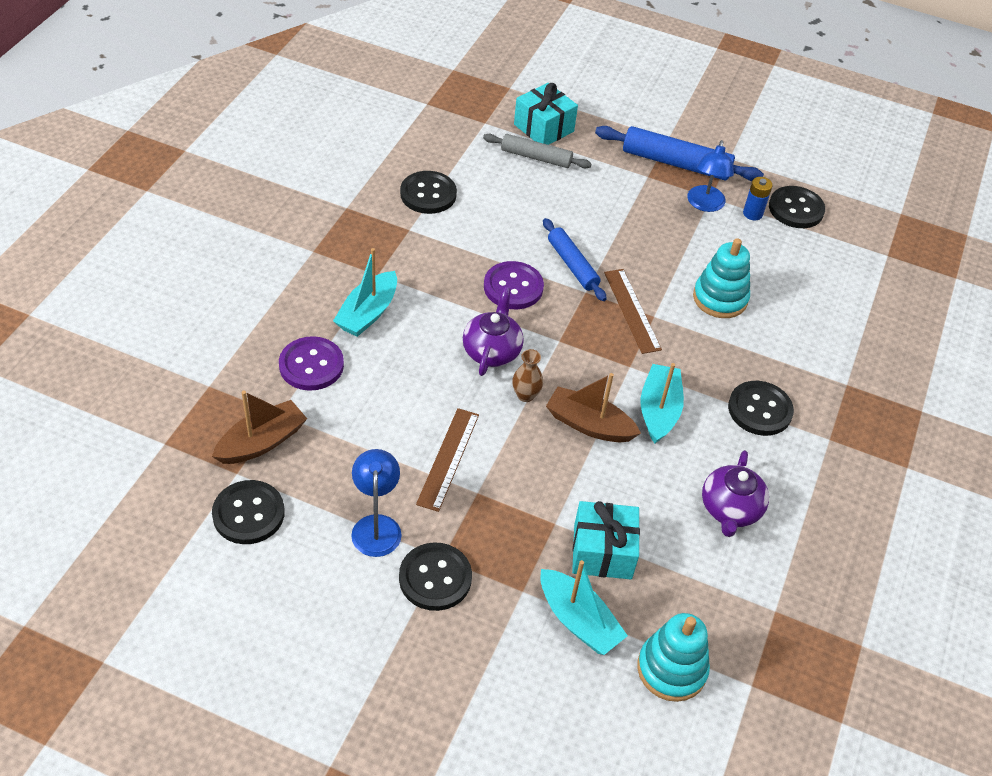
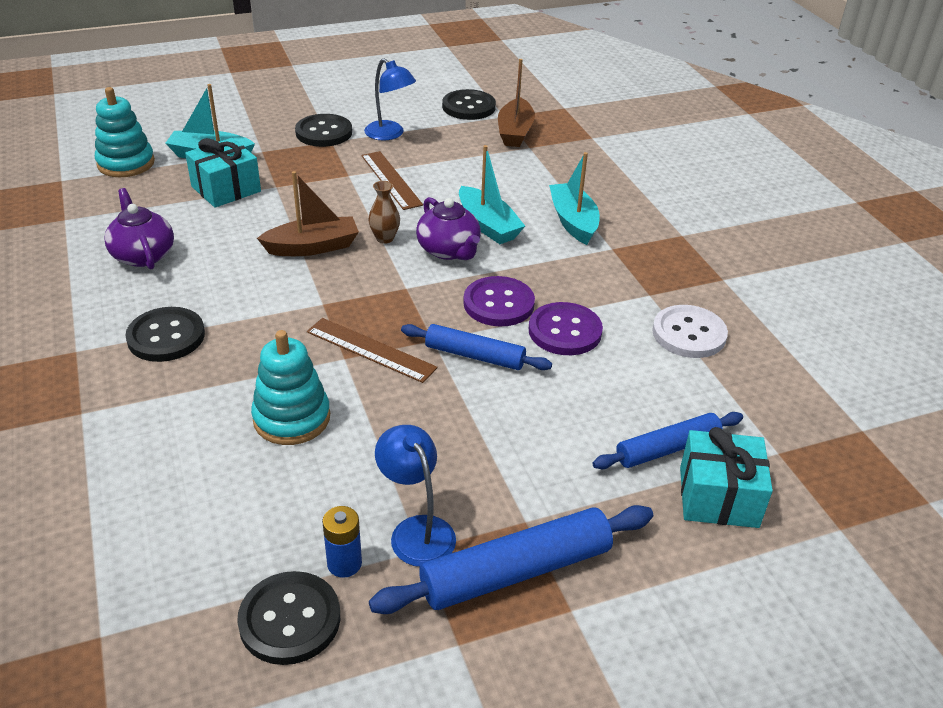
camera: 140 degrees right, 10 degrees down
(311, 365) = (554, 176): purple button -> purple button (565, 331)
(428, 194) = (689, 334): black button -> white button
(536, 157) = (668, 449): grey rolling pin -> blue rolling pin
(659, 410) = (263, 286): turquoise boat -> turquoise boat (488, 225)

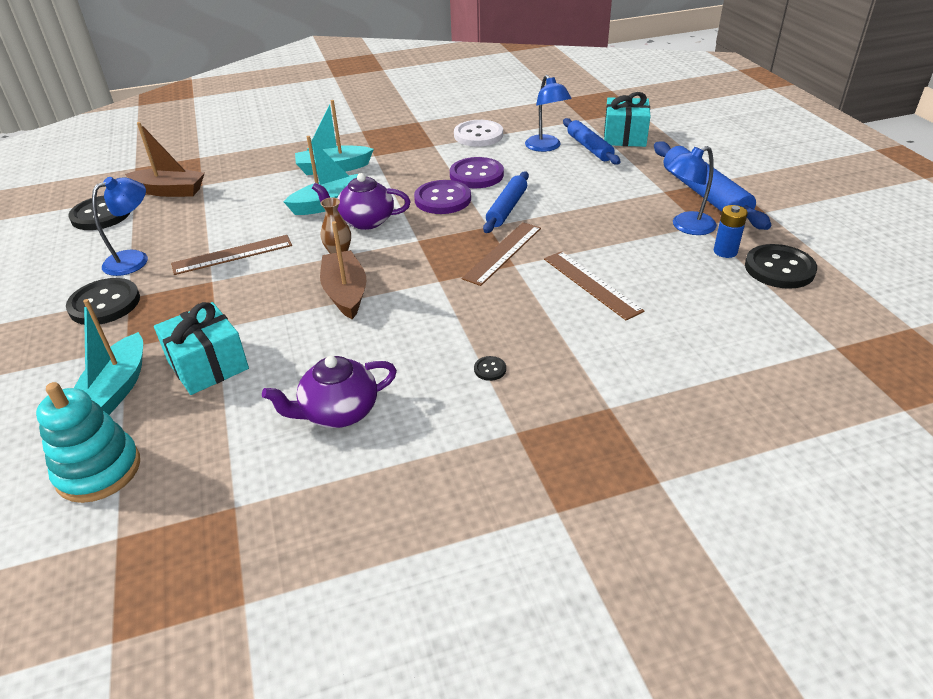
camera: 85 degrees left, 0 degrees up
(166, 336) = (490, 369): black button -> black button, size x0.42
(292, 418) = (591, 284): turquoise stacking toy -> brown ruler
(449, 250) = (365, 221): purple teapot -> purple teapot turned 150 degrees counterclockwise
(660, 400) = (546, 147): none -> blue lamp

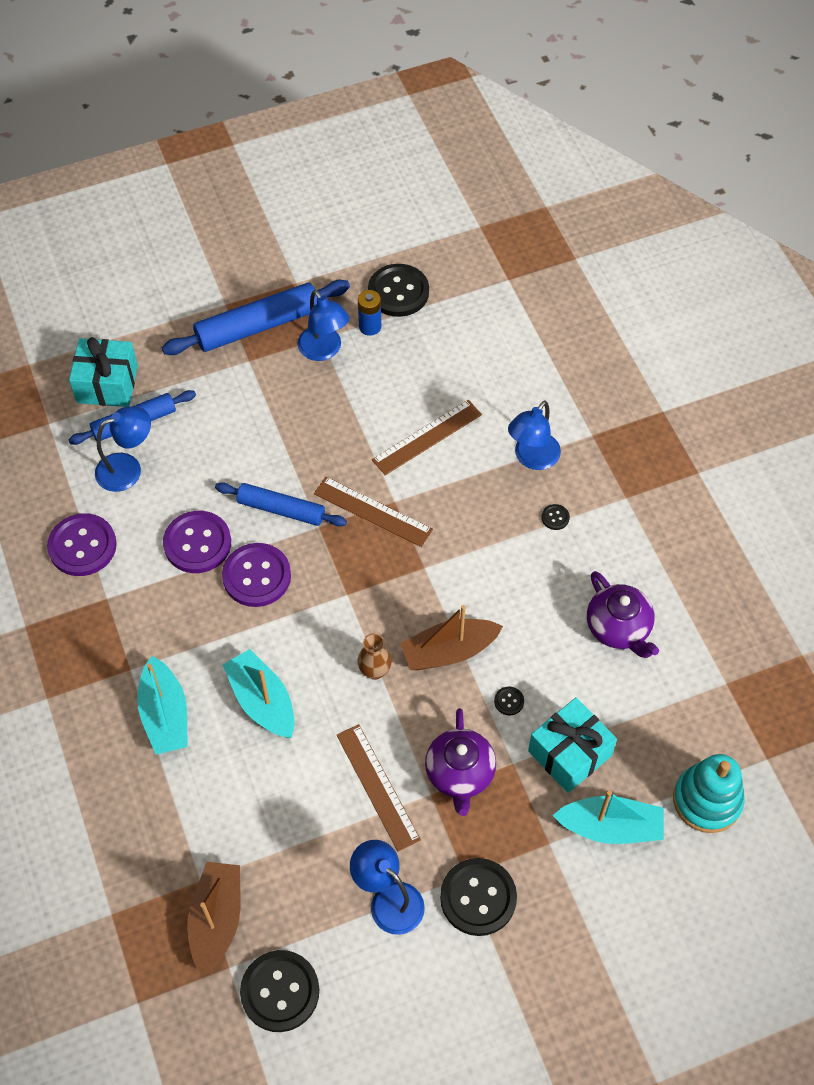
camera: 95 degrees left, 20 degrees up
(280, 327) = (509, 701): none -> black button
(365, 221) = (305, 654): purple teapot -> purple teapot (460, 774)
(478, 135) = (82, 546): white button -> purple button
(570, 355) = (532, 458): none -> blue lamp

